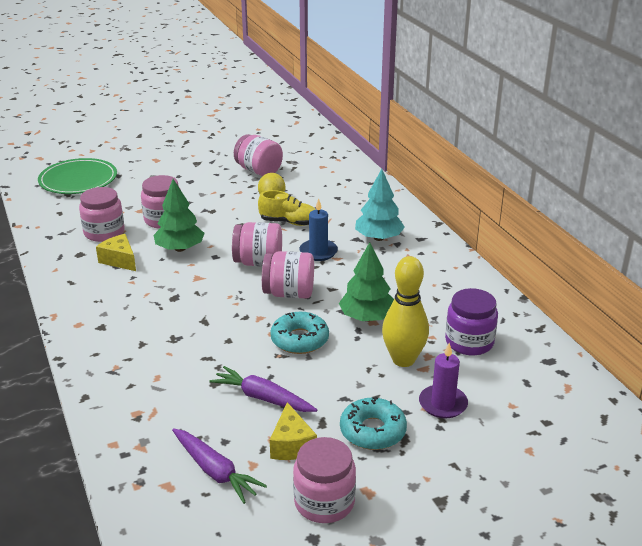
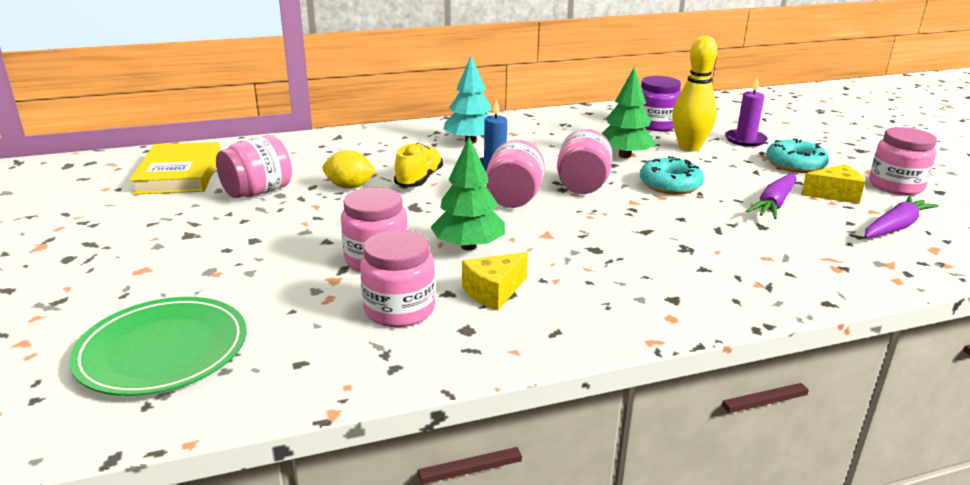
camera: 85 degrees left, 5 degrees down
(284, 143) = (179, 174): none -> yellow book

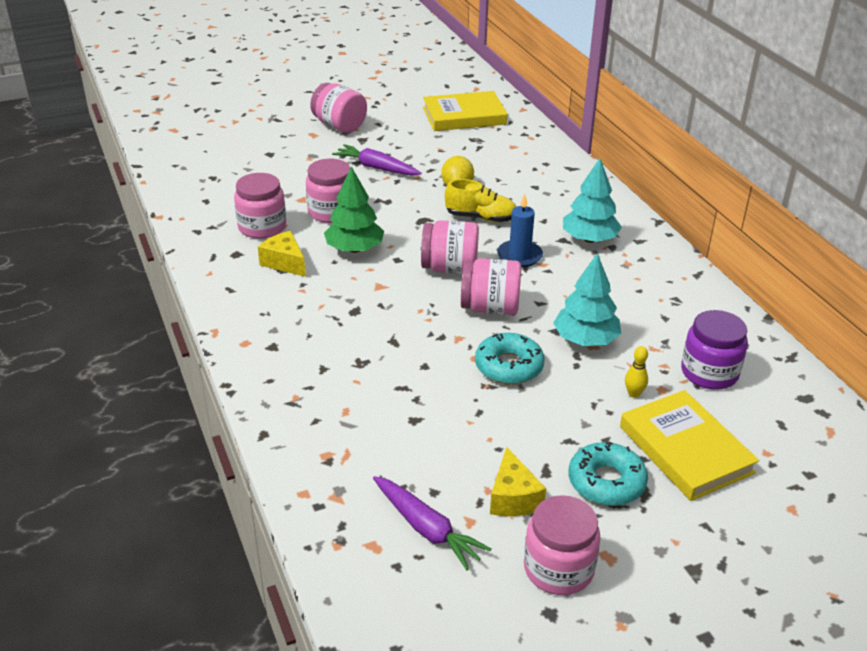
camera: 85 degrees right, 10 degrees up
(163, 350) = (223, 159): green plate -> none
(258, 192) = (437, 151): pink jar -> pink jar (339, 126)
(624, 156) = (585, 340): green tree -> turquoise tree
(689, 147) = (634, 394): yellow bowling pin -> yellow bowling pin, size x0.42
(745, 140) = (685, 449): purple candle -> yellow book
(774, 204) = (473, 439): purple carrot -> purple carrot (376, 168)

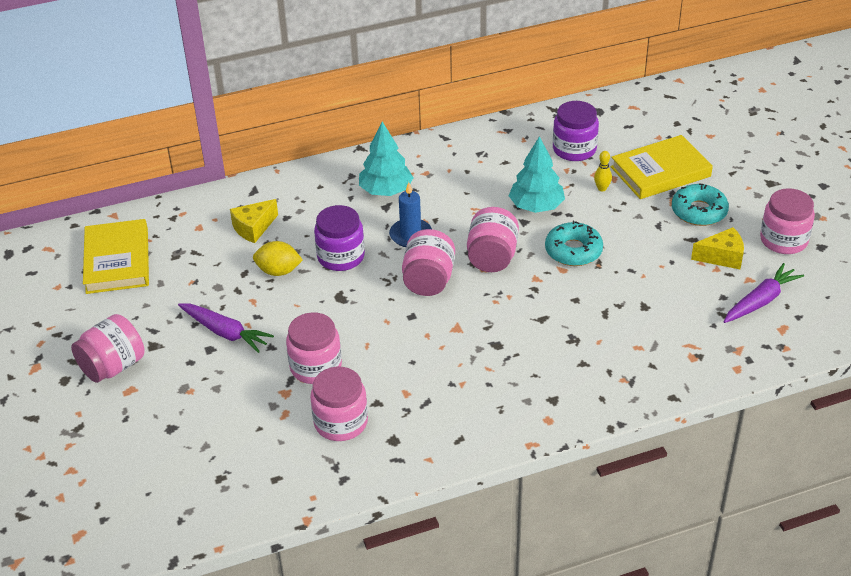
camera: 85 degrees left, 5 degrees up
(284, 263) = (412, 399): yellow cheese -> yellow cheese (253, 228)
(354, 249) = (390, 347): green tree -> none
(376, 168) = (225, 332): purple carrot -> purple carrot turned 90 degrees counterclockwise
(481, 217) = (341, 257): yellow shoe -> purple jar

